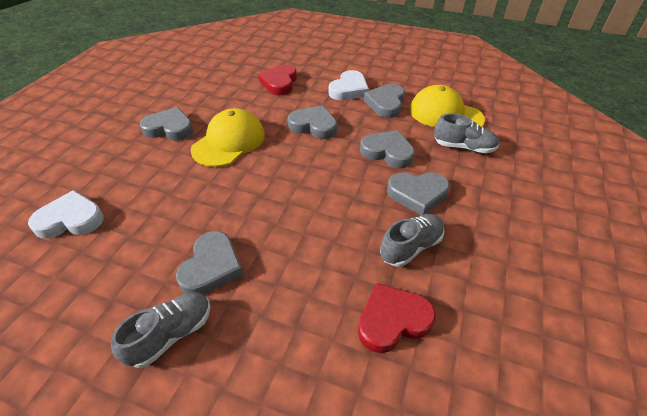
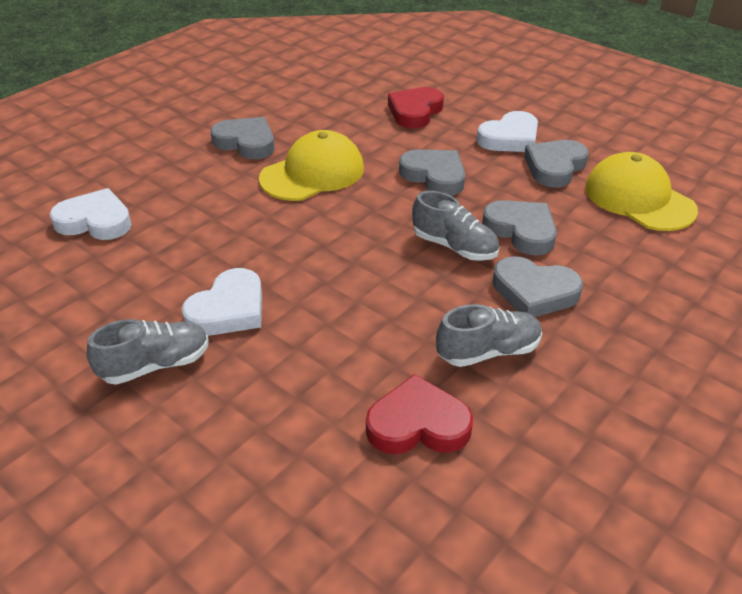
camera: 20 degrees right, 5 degrees down
(211, 267) = (228, 309): grey heart -> white heart
(464, 147) = (640, 248): grey shoe -> grey shoe (454, 247)

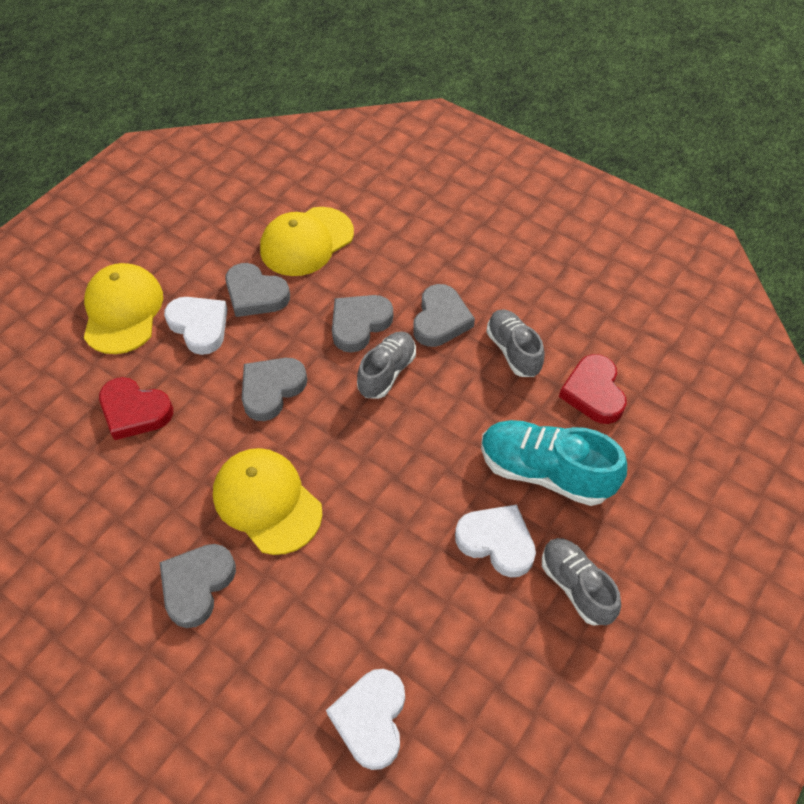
camera: 95 degrees left, 15 degrees up
(304, 358) = (545, 472): none -> turquoise shoe
(524, 102) = (122, 311): none -> yellow cap

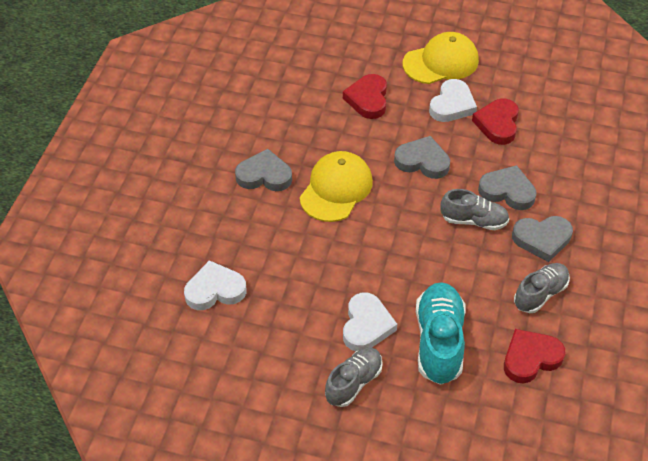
camera: 70 degrees right, 5 degrees down
(255, 294) = (497, 124): grey heart -> red heart
(306, 242) = (565, 135): yellow cap -> none

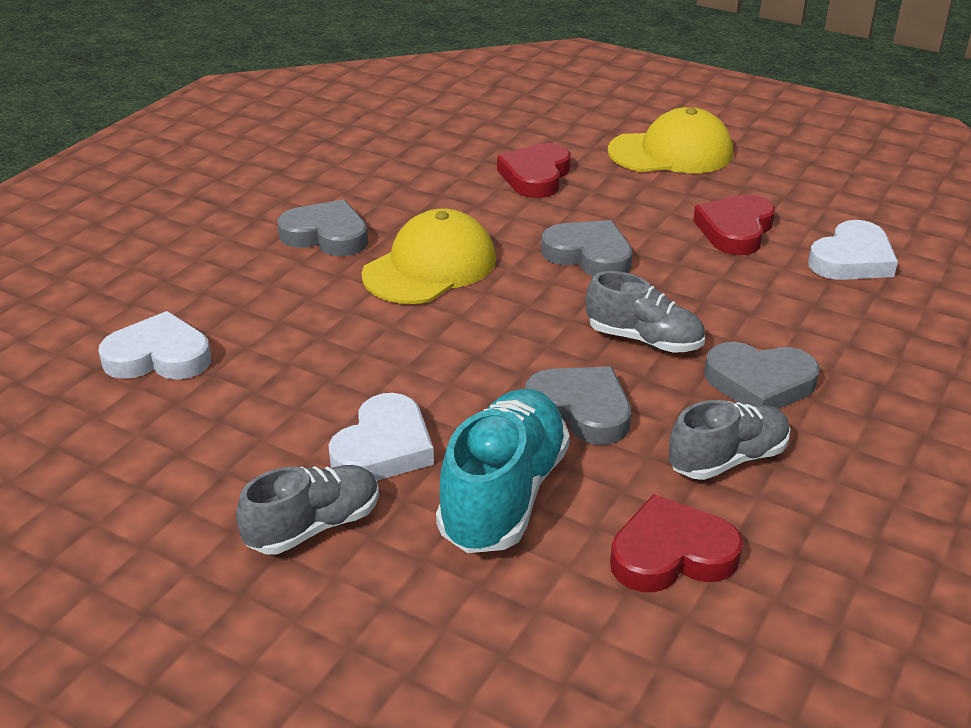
camera: 15 degrees right, 15 degrees down
(452, 105) = (668, 199): white heart -> white heart (852, 259)
(507, 191) = (720, 312): grey heart -> grey heart (581, 410)

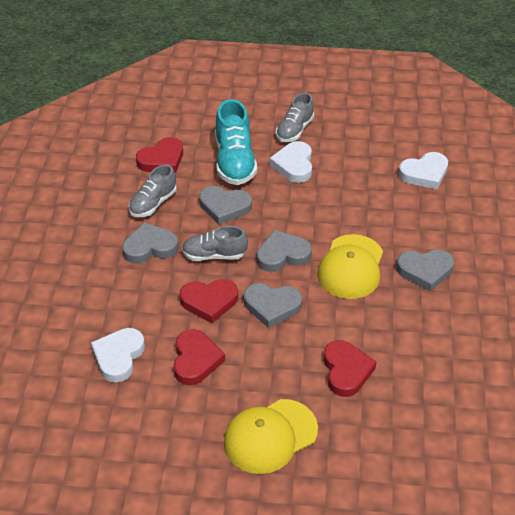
camera: 155 degrees right, 10 degrees up
(525, 309) = (282, 255): none -> grey heart
(684, 283) = (209, 302): none -> red heart

